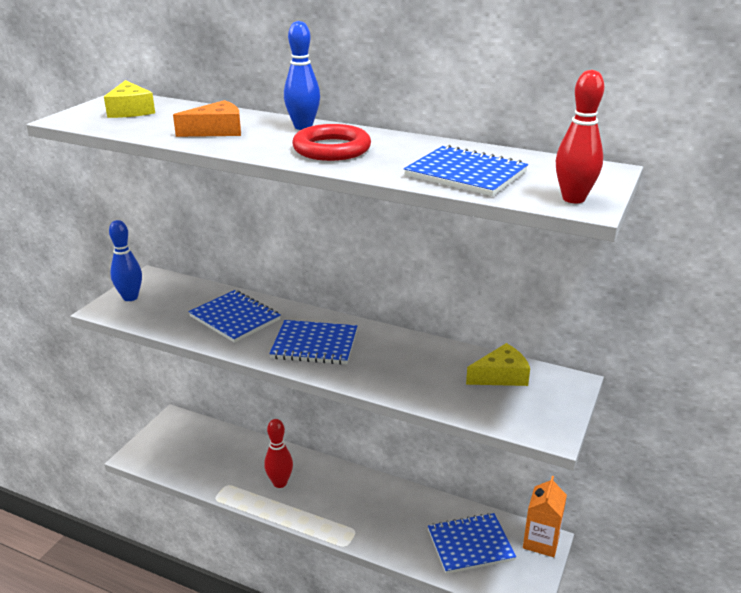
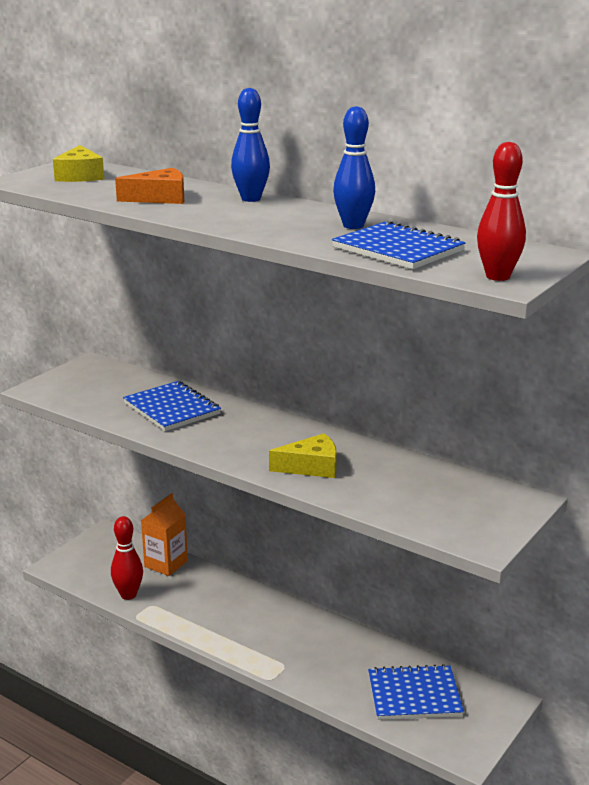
camera: 10 degrees right, 5 degrees down
(130, 297) = (66, 380): blue bowling pin -> blue bowling pin (353, 226)
(280, 483) = (211, 609): red bowling pin -> red bowling pin (128, 595)
(314, 345) = (250, 440): blue notebook -> none
(332, 149) = (270, 220): red ring -> none
(501, 376) = (448, 487): yellow cheese -> yellow cheese (311, 467)
(541, 541) = (500, 702): orange carton -> orange carton (166, 564)

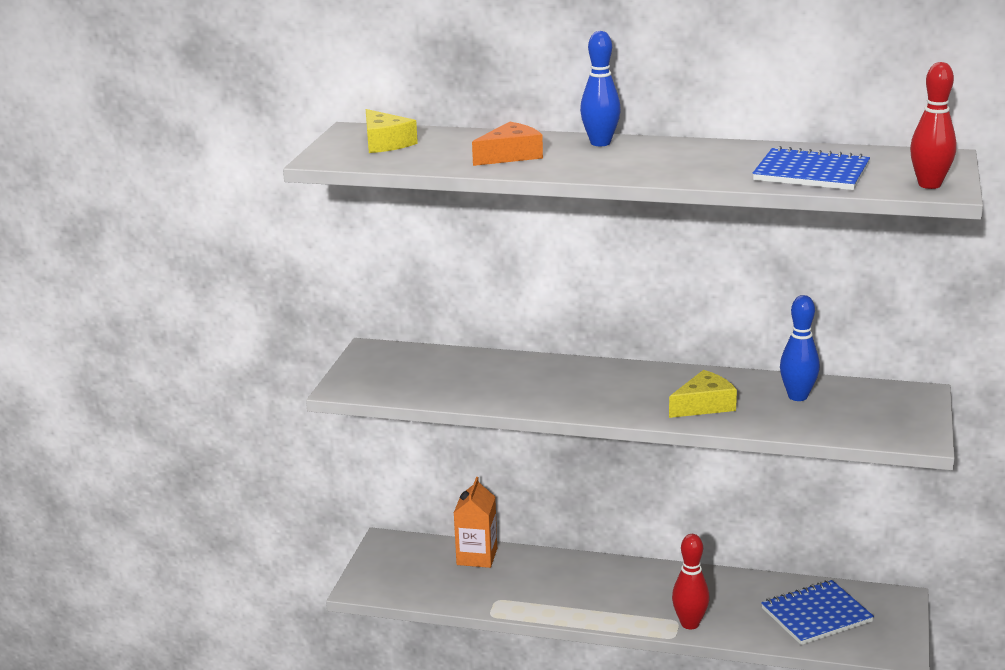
camera: 20 degrees left, 0 degrees up
(128, 595) = (464, 596): red bowling pin -> red bowling pin (690, 624)
(172, 409) = (509, 379): blue notebook -> none
(353, 226) = (738, 156): blue bowling pin -> blue bowling pin (797, 396)

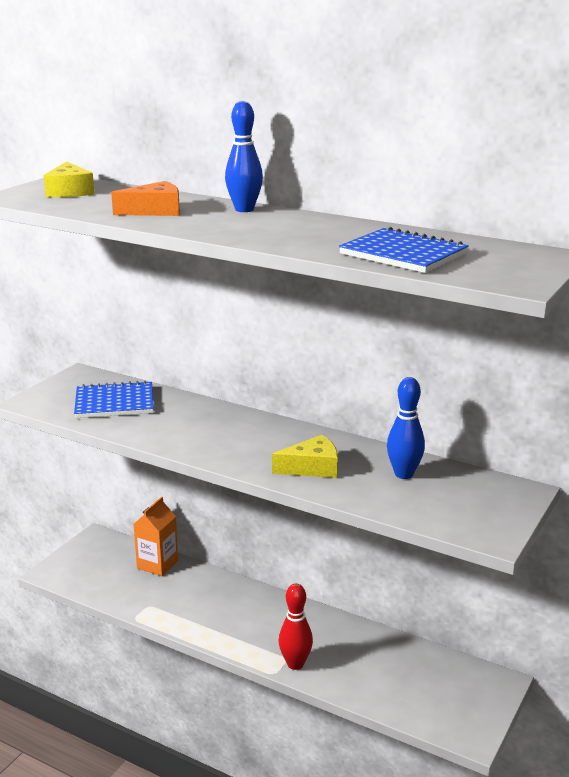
camera: 15 degrees right, 0 degrees up
(816, 615) = (413, 681): blue notebook -> blue notebook (114, 403)
(929, 185) = (509, 277): red bowling pin -> none

